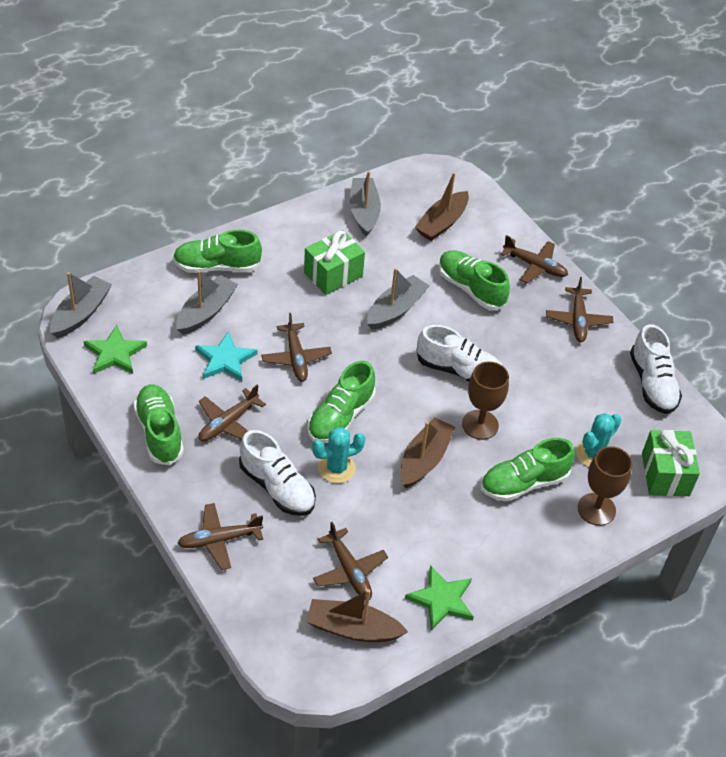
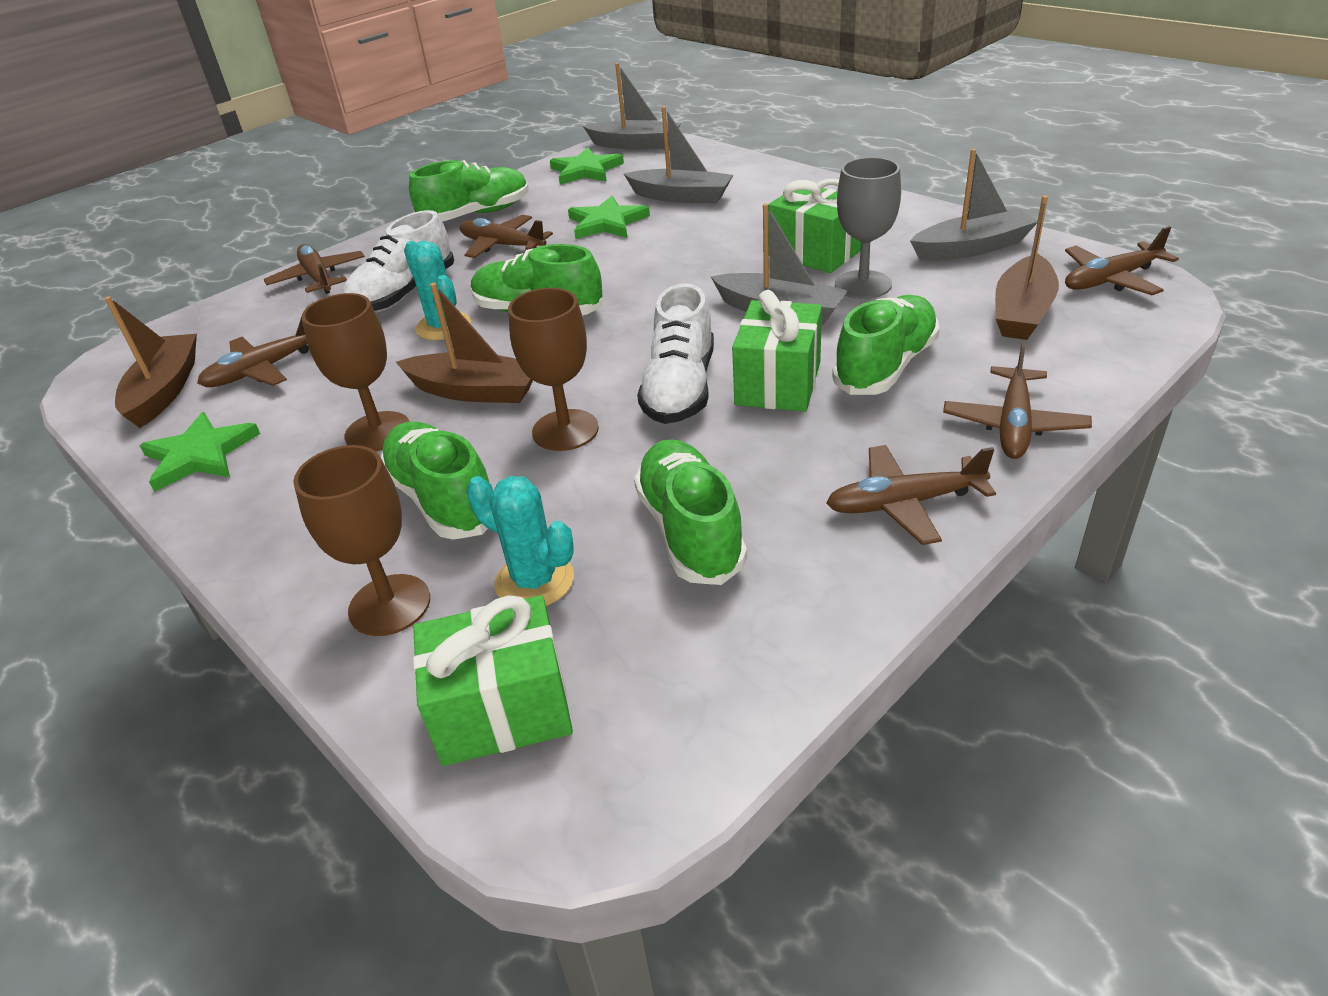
camera: 85 degrees right, 10 degrees down
(217, 266) = (764, 186): green shoe -> green shoe (690, 531)
(225, 360) = (607, 223): turquoise star -> green star
(296, 358) = (634, 261): brown plane -> brown plane (1111, 280)
(383, 268) = (863, 285): none -> grey goblet
(442, 223) = (1022, 312): brown boat -> brown boat turned 90 degrees counterclockwise
(450, 509) = (378, 432): none -> brown goblet
(469, 332) = (778, 383): none -> green gift
(652, 384) = (781, 650): white shoe -> none

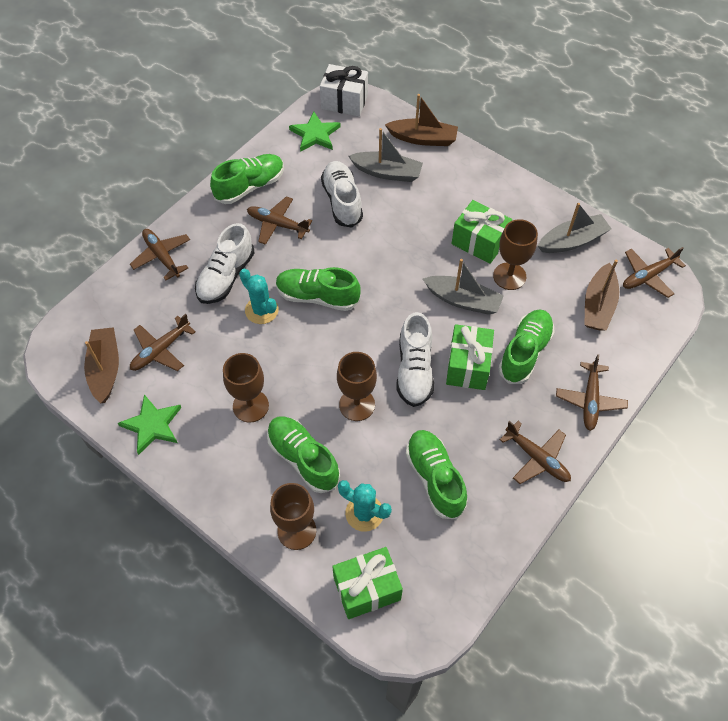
camera: 10 degrees left, 20 degrees up
(475, 391) = (297, 371): brown boat -> brown boat (423, 138)
(607, 223) = (342, 201): green star -> white shoe
(635, 145) = (344, 102): grey boat -> white gift
(863, 285) = (509, 276): grey goblet -> brown goblet
(904, 503) = (537, 458): brown plane -> brown plane turned 120 degrees counterclockwise

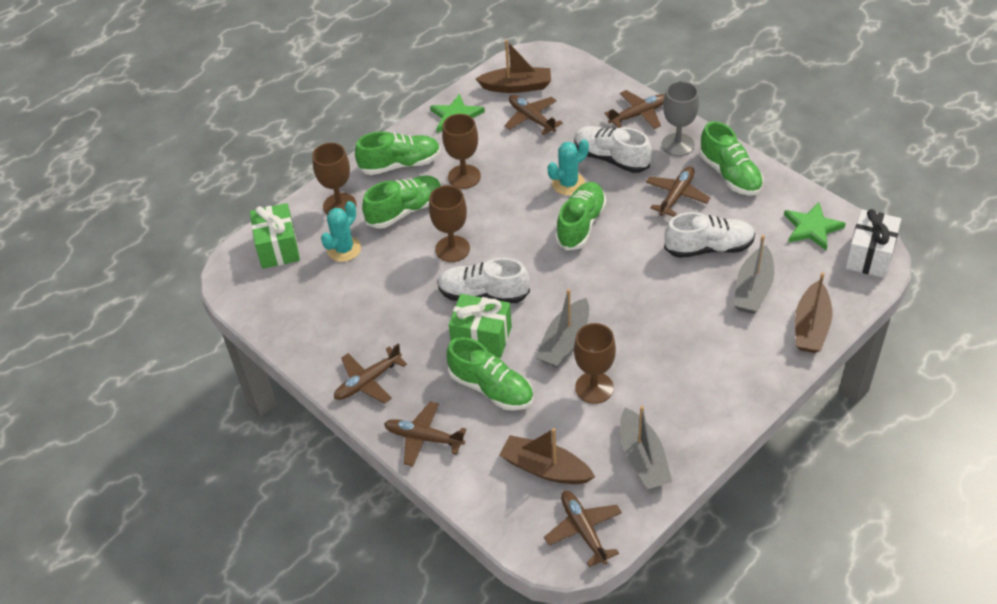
camera: 100 degrees right, 10 degrees down
(208, 225) = (677, 145): none -> grey goblet
(435, 478) = (365, 300): green shoe -> green shoe (400, 164)
(479, 242) = (645, 365): green gift -> none

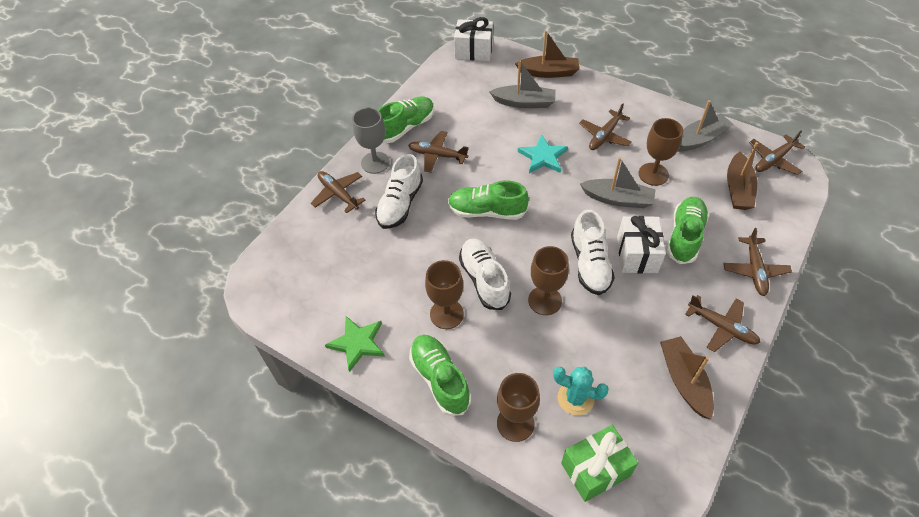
camera: 105 degrees left, 5 degrees up
(405, 211) = (506, 355): green shoe -> none
(481, 337) = (637, 254): green gift -> white gift
(517, 86) = (304, 298): brown boat -> brown boat (684, 380)
(531, 118) = (353, 275): brown plane -> brown plane (604, 136)
(568, 184) = (439, 229): turquoise cactus -> none
(651, 288) = (543, 157): none -> turquoise star
(708, 248) = (490, 130): white shoe -> white shoe (484, 280)
(812, 228) = (454, 79): green star -> none

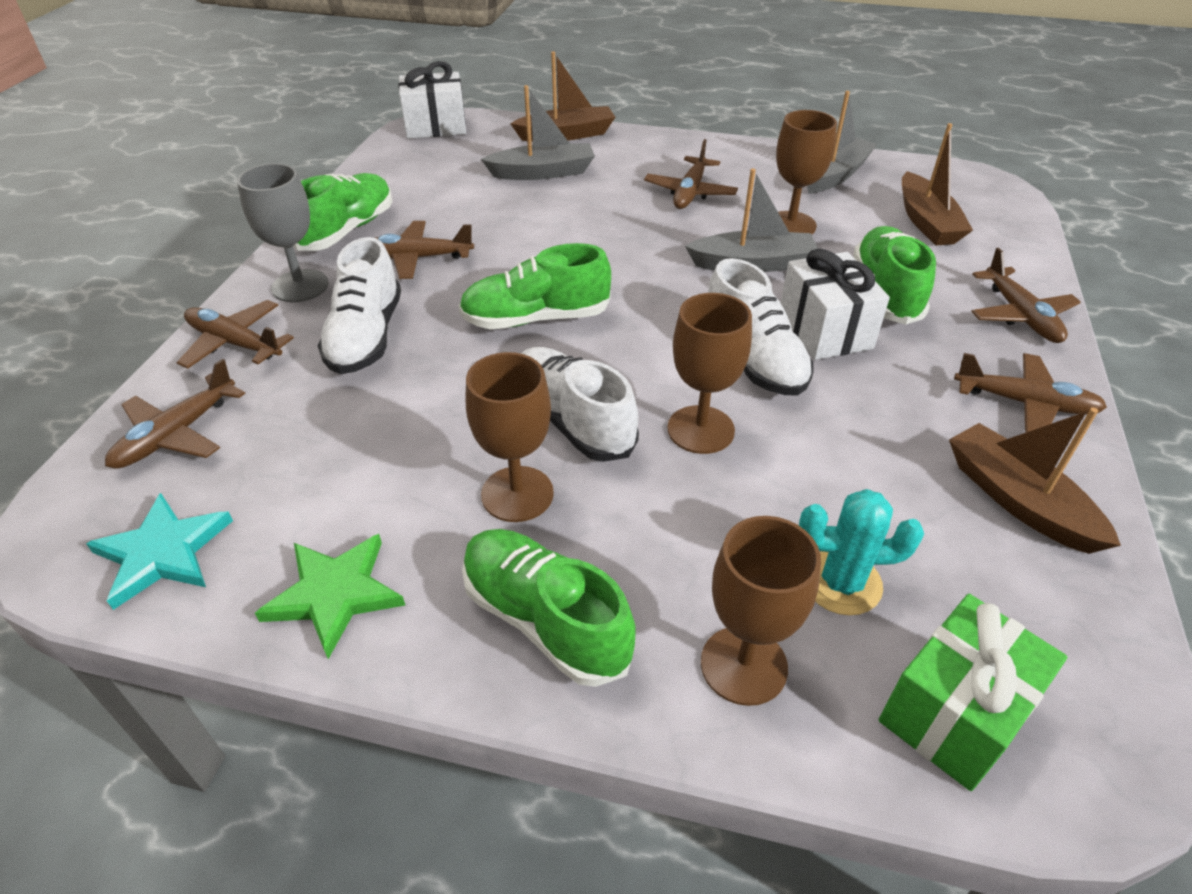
camera: 20 degrees left, 10 degrees down
(543, 157) = (603, 232): turquoise star -> turquoise star (162, 553)
(773, 160) = (953, 182): brown plane -> brown plane (177, 434)

